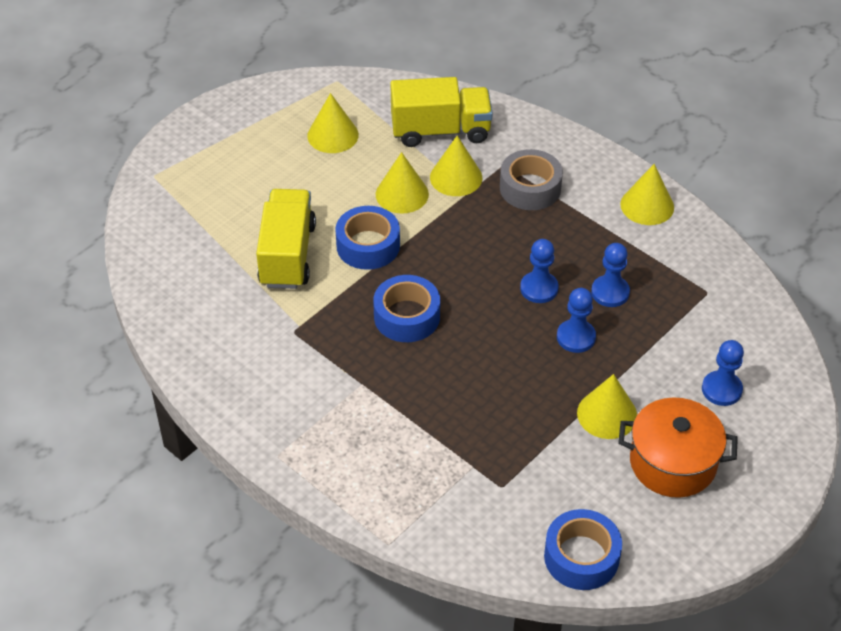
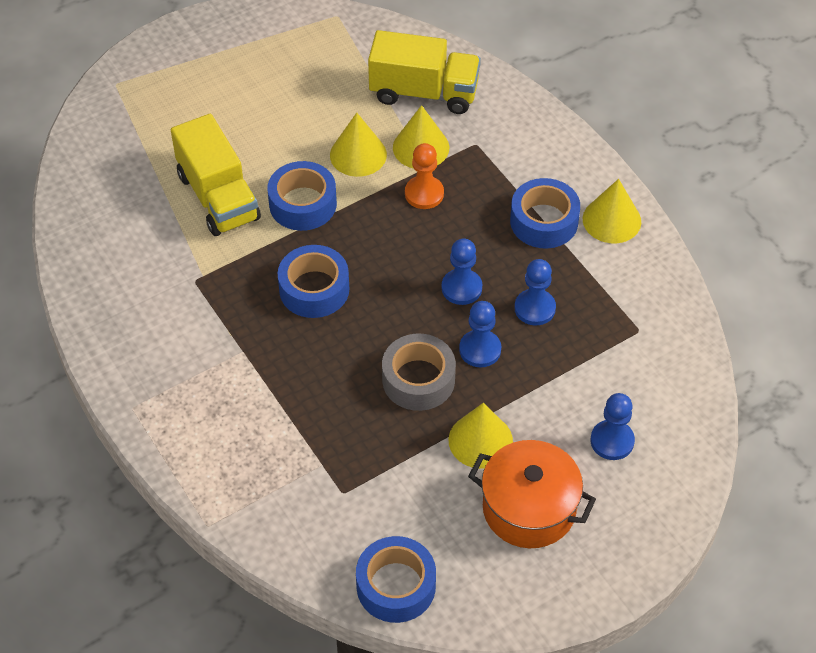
camera: 15 degrees right, 5 degrees up
(287, 255) = (218, 197): yellow truck -> yellow truck turned 135 degrees clockwise
(333, 135) = (311, 75): yellow cone -> none
(474, 216) = (424, 194): none -> orange pawn
(530, 188) = (494, 175): grey tape -> grey tape (418, 379)
(589, 218) = (544, 221): none -> blue tape

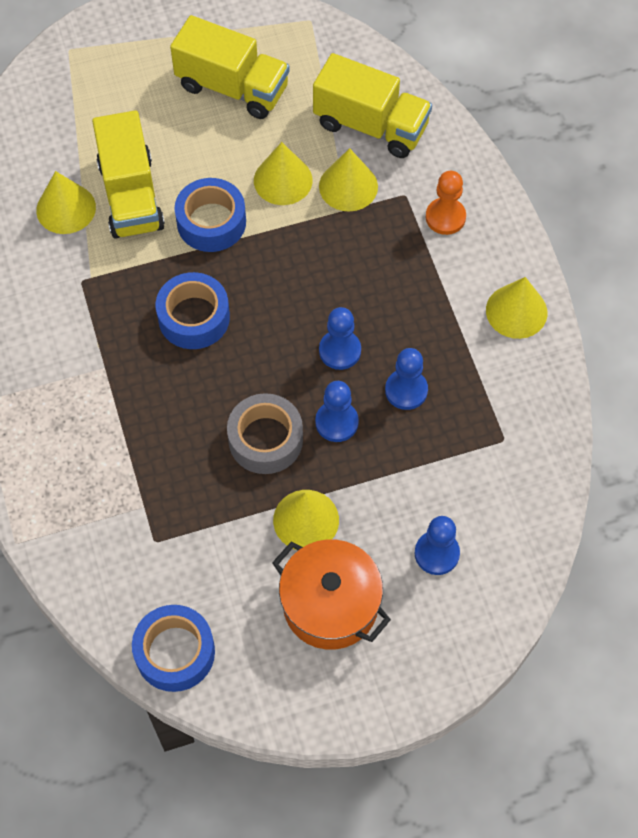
camera: 15 degrees right, 10 degrees up
(158, 221) = (66, 208): none -> yellow cone
(283, 86) = (232, 87): none -> yellow truck
(424, 194) = (335, 238): orange pawn -> orange pawn (445, 217)
(544, 221) = (446, 297): blue tape -> none

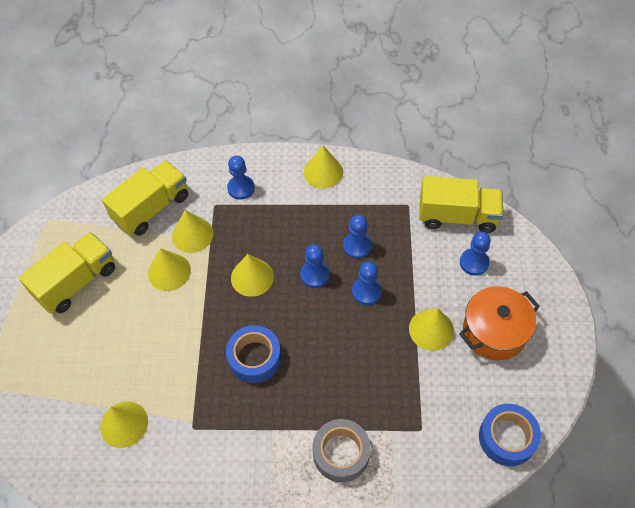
camera: 70 degrees left, 5 degrees down
(131, 196) = (135, 374): yellow truck -> yellow truck (457, 216)
(211, 222) = (182, 326): blue tape -> none
(265, 439) = (365, 338): grey tape -> grey tape (341, 453)
(309, 277) = (252, 277): none -> yellow cone
(445, 217) = (241, 188): orange pawn -> blue pawn

